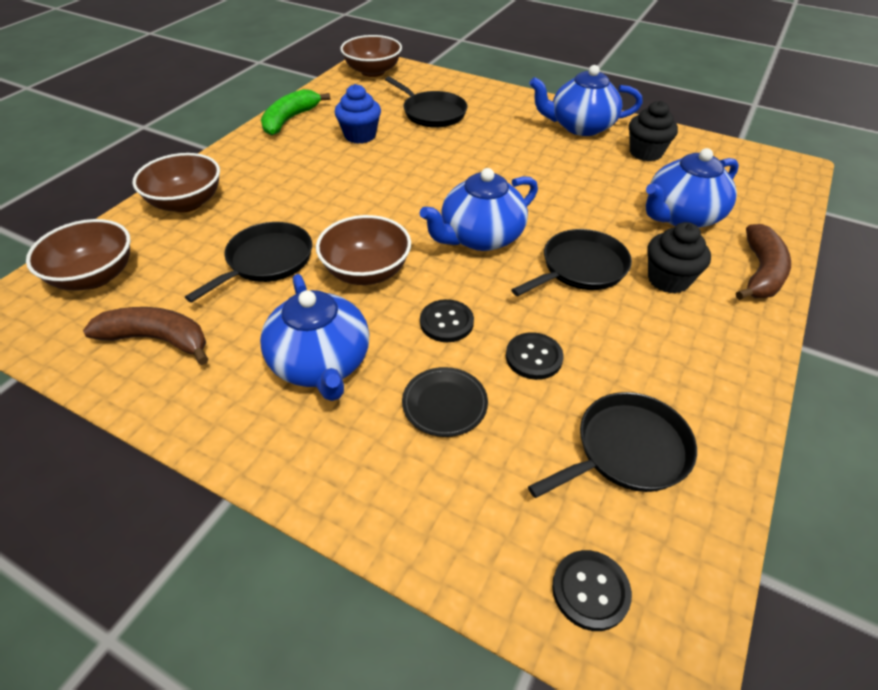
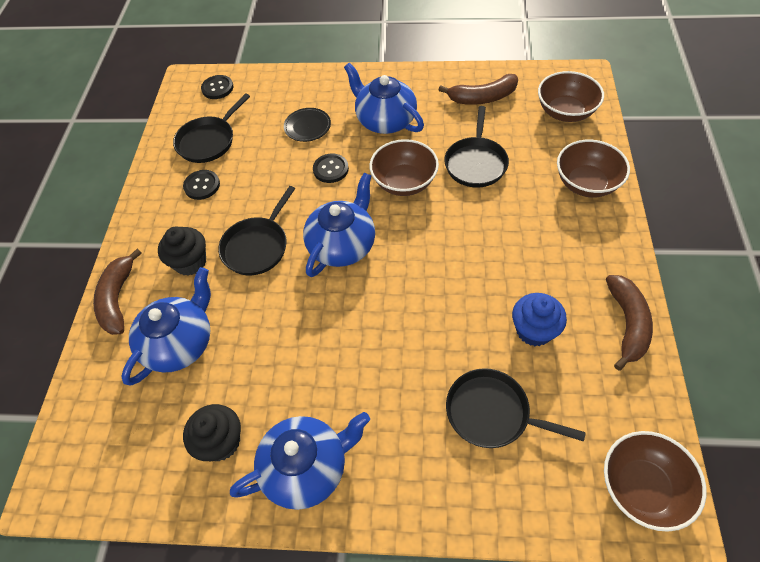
camera: 160 degrees right, 10 degrees up
(290, 120) = (627, 324): green banana -> brown banana
(533, 357) = (269, 168): black button -> black button (202, 185)

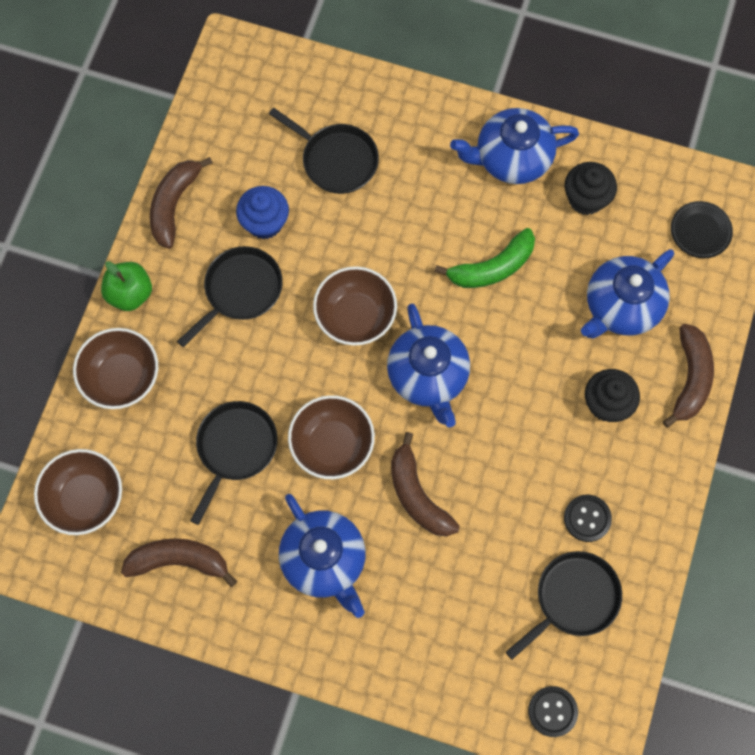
camera: 170 degrees left, 15 degrees up
(257, 247) = (527, 402): black pan -> black pan (240, 290)
(306, 346) = (492, 267): none -> green banana
(307, 127) = (432, 582): black plate -> black plate (700, 231)
(331, 169) = (417, 495): black button -> brown banana
(343, 245) = (428, 376): blue teapot -> blue teapot turned 60 degrees counterclockwise
(618, 241) = (130, 294): none -> green apple
(642, 487) = (241, 74): brown bowl -> brown bowl (355, 316)

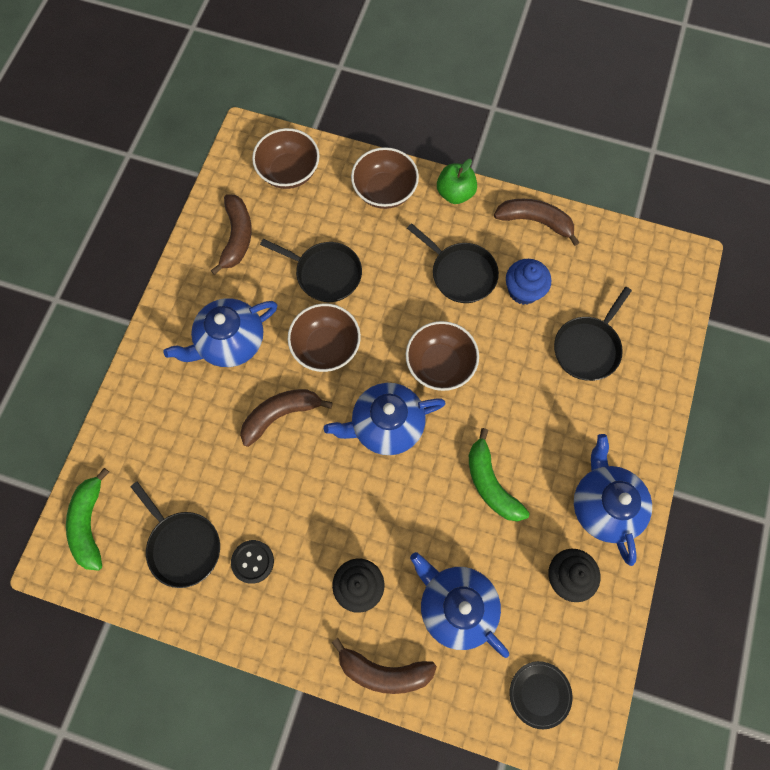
camera: 90 degrees right, 0 degrees up
(552, 711) = (90, 523): black button -> green banana

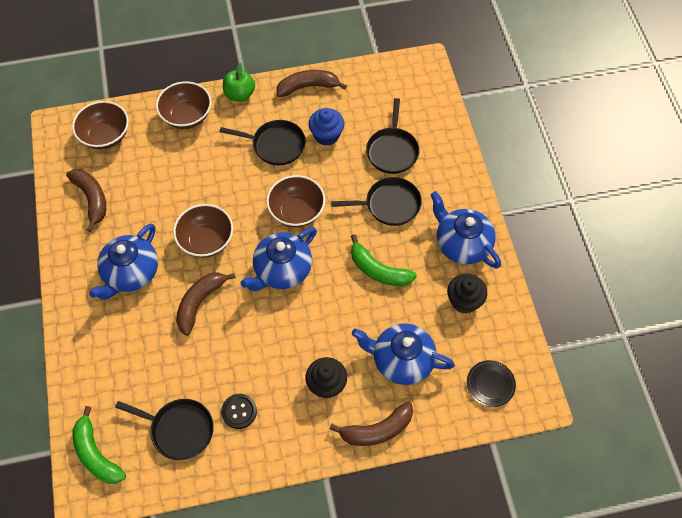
camera: 30 degrees left, 10 degrees down
(325, 273) = (176, 192): black pan -> black pan (389, 205)

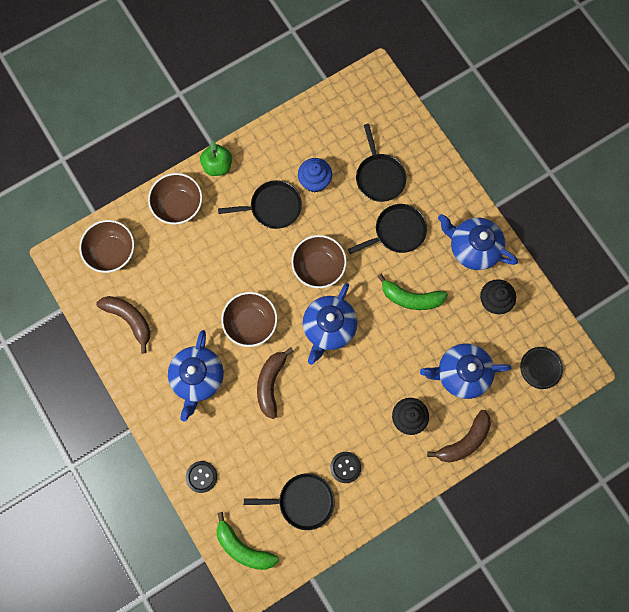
camera: 20 degrees left, 15 degrees up
(88, 368) = (201, 476): none -> black button
(308, 87) = (277, 136): brown banana -> none

